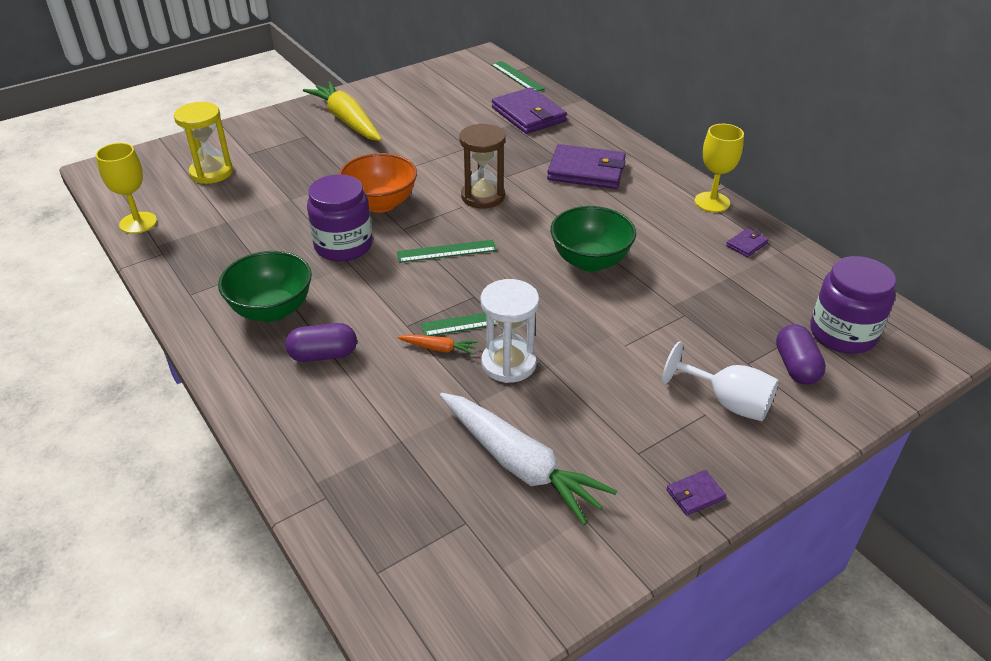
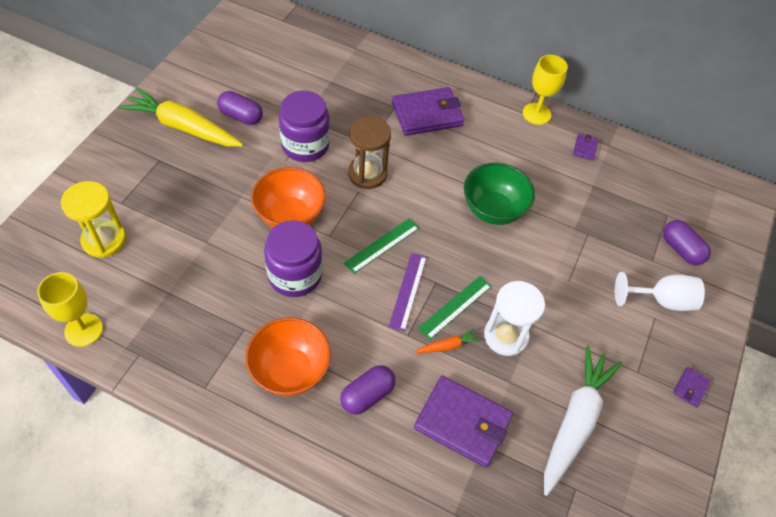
camera: 35 degrees left, 15 degrees up
(272, 310) = (290, 370): green bowl -> orange bowl
(404, 126) = (241, 116): none -> purple capsule
(439, 293) = (408, 291): none -> purple ruler
(517, 76) = (296, 21): green ruler -> none
(520, 464) = (575, 421): white carrot -> white carrot turned 75 degrees counterclockwise
(528, 114) = (338, 65): purple wallet -> purple wallet (462, 422)
(842, 334) = (690, 207): purple jar -> purple jar (305, 145)

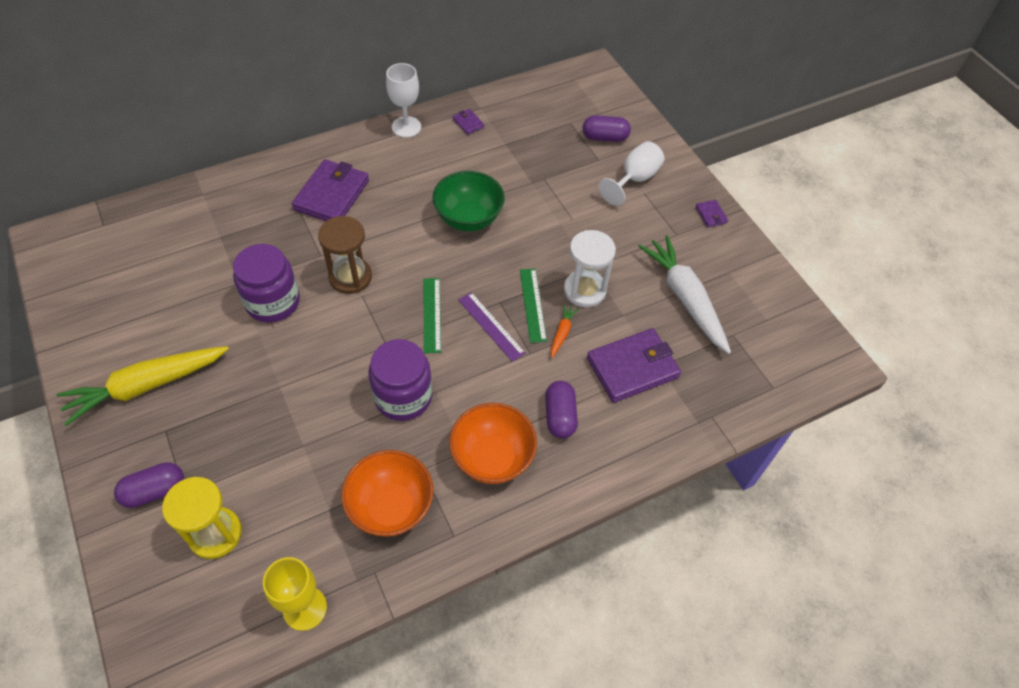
camera: 50 degrees left, 0 degrees up
(241, 116) = (185, 330): purple capsule -> purple capsule (155, 491)
(290, 215) = (337, 361): orange bowl -> orange bowl (391, 507)
(536, 114) = (406, 127): yellow goblet -> white goblet

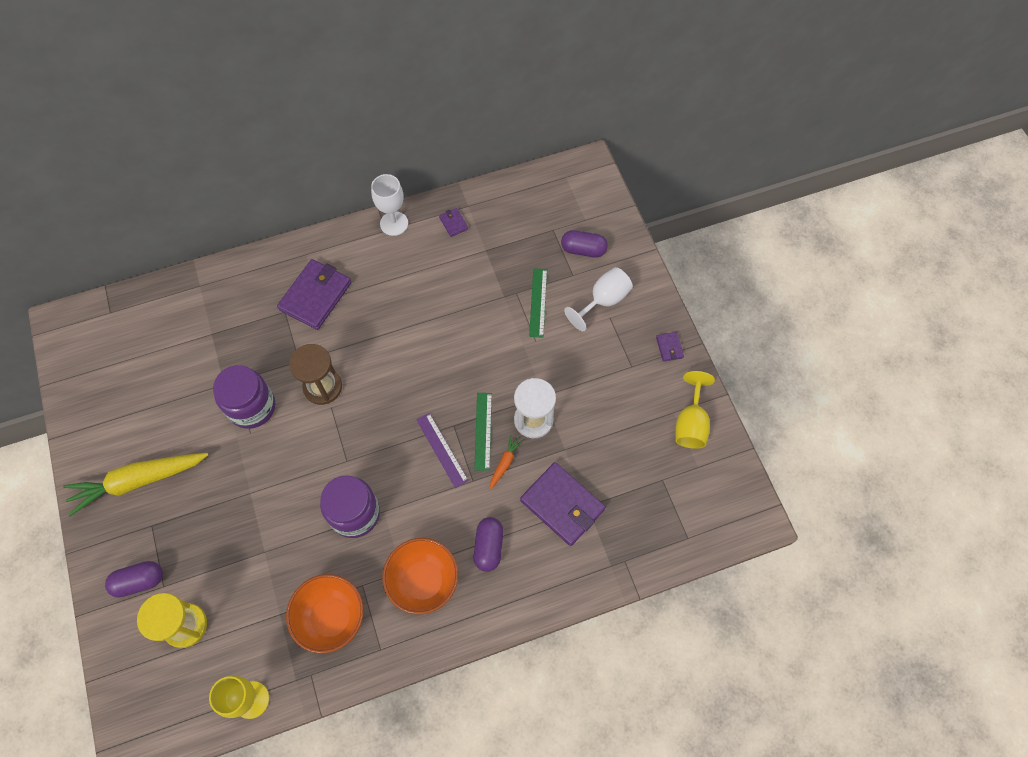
camera: 10 degrees right, 10 degrees up
(431, 315) = (390, 433): green ruler -> green ruler (538, 302)
(468, 219) = (438, 333): green bowl -> none
(632, 367) = (562, 505): purple wallet -> purple wallet turned 60 degrees clockwise
(684, 298) = (625, 437): white carrot -> none
(749, 280) = (690, 423): none -> yellow goblet

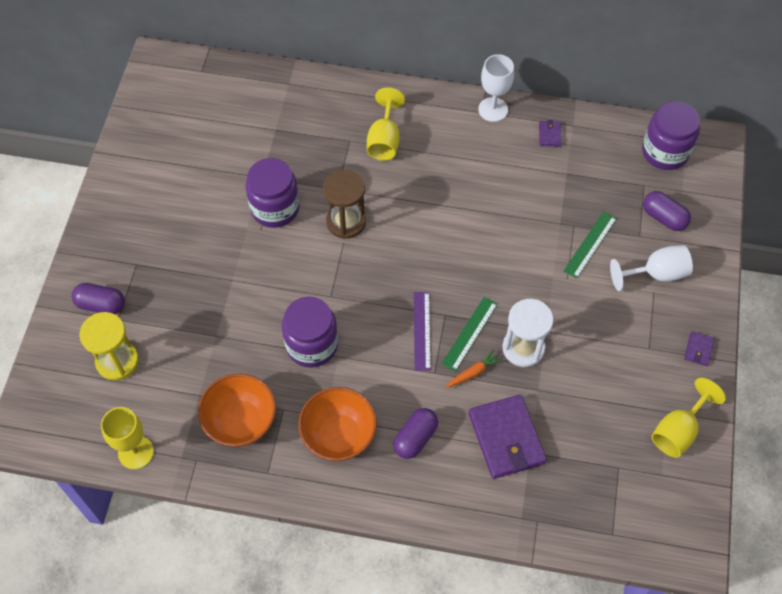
camera: 30 degrees right, 5 degrees down
(138, 481) = (146, 222): yellow carrot -> none
(315, 296) = (384, 140): purple wallet -> yellow goblet
(554, 193) = (665, 152): none -> purple jar

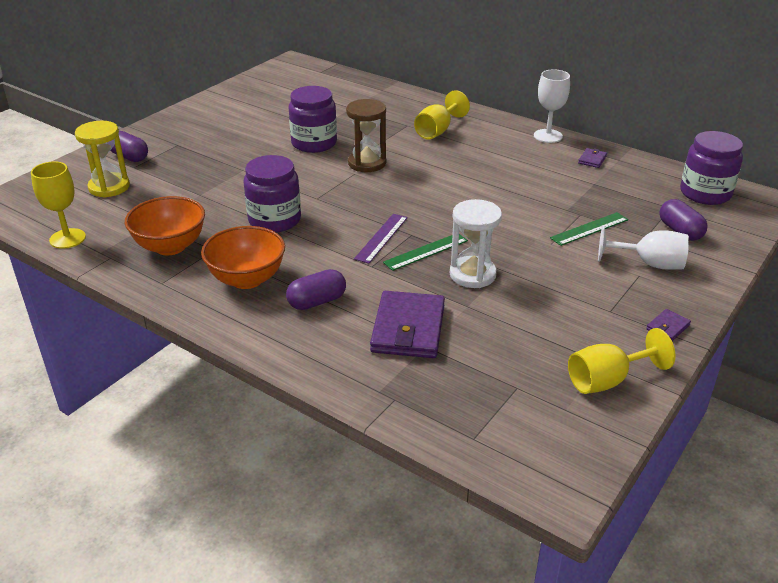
camera: 25 degrees right, 25 degrees down
(473, 372) = (409, 276): orange carrot -> none

